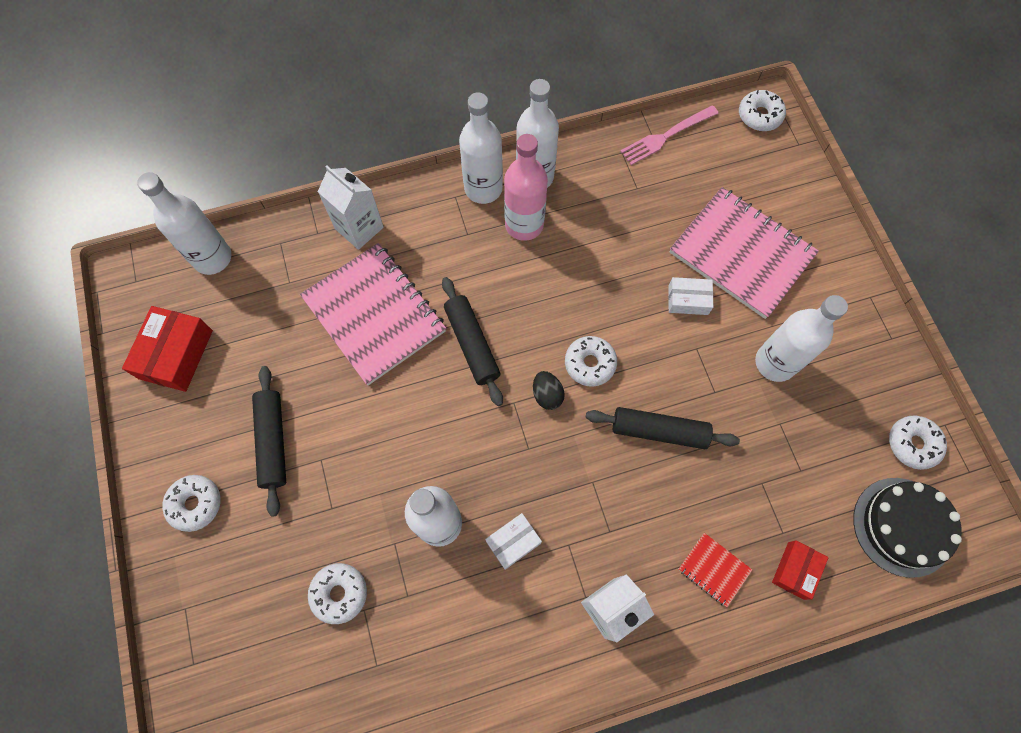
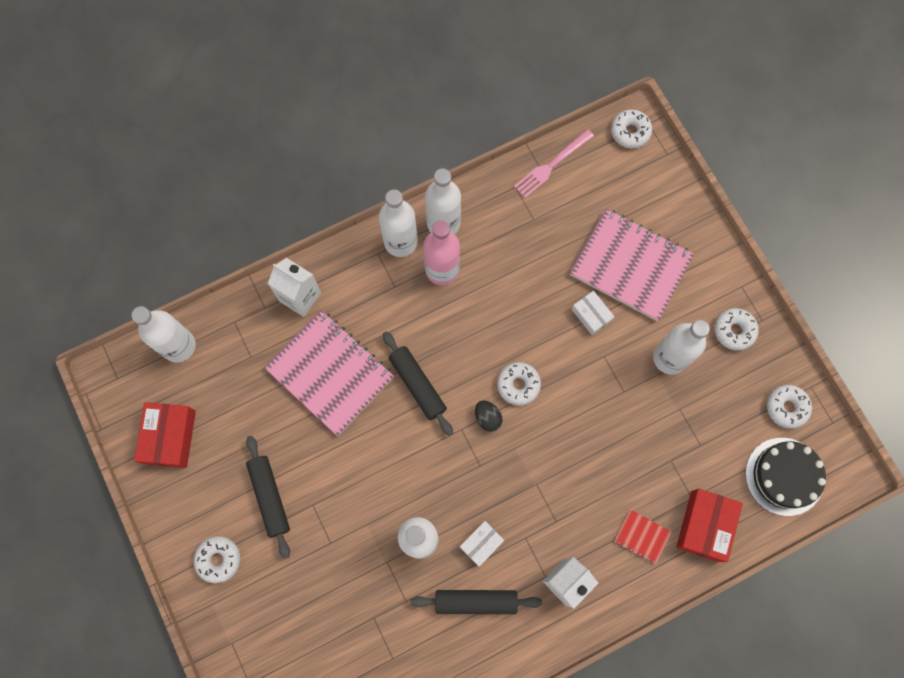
camera: 10 degrees left, 5 degrees up
(339, 593) = (351, 609): white donut -> white donut (734, 331)
(659, 431) = (583, 432): black rolling pin -> black rolling pin (475, 601)
(688, 300) = (591, 315): white box -> white box turned 60 degrees clockwise
(795, 570) = (705, 526): red box -> red box, size x1.67

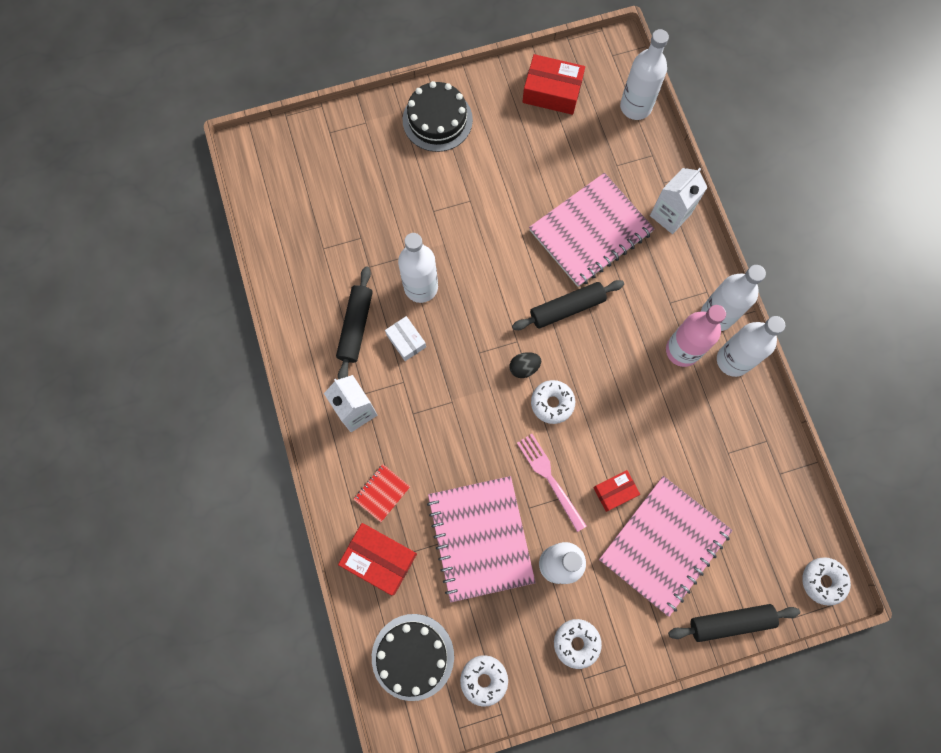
camera: 100 degrees right, 0 degrees up
(218, 559) = (437, 120): white donut -> black cake
(269, 497) = (483, 166): black rolling pin -> black rolling pin (730, 622)
(551, 166) = (788, 484): pink fork -> pink fork (549, 478)
(591, 315) = (615, 491): white box -> red box
(663, 432) = (480, 538): none -> pink notebook

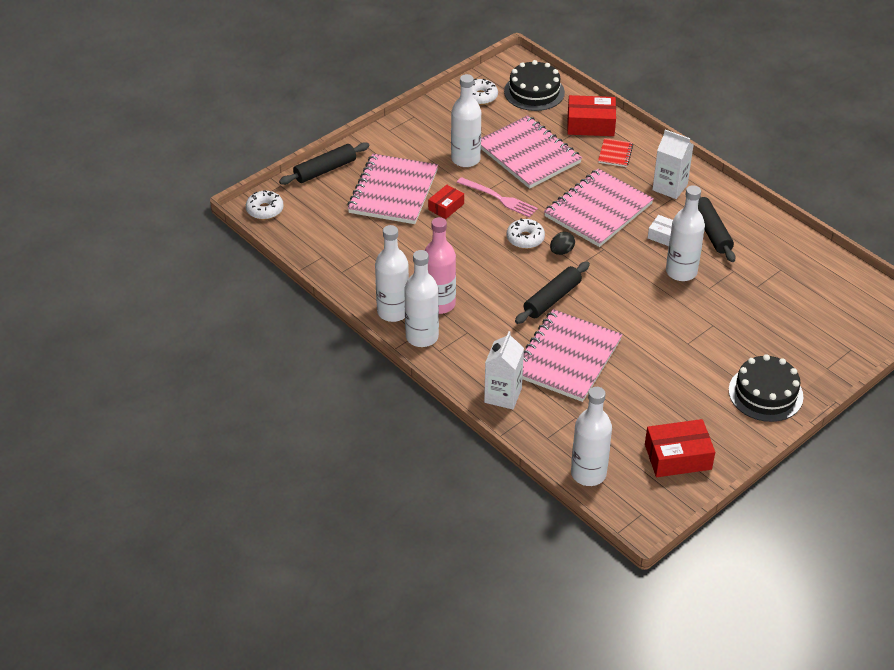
camera: 155 degrees right, 30 degrees down
(453, 411) = (598, 210): none -> pink notebook
(576, 643) = (429, 129): white donut -> none

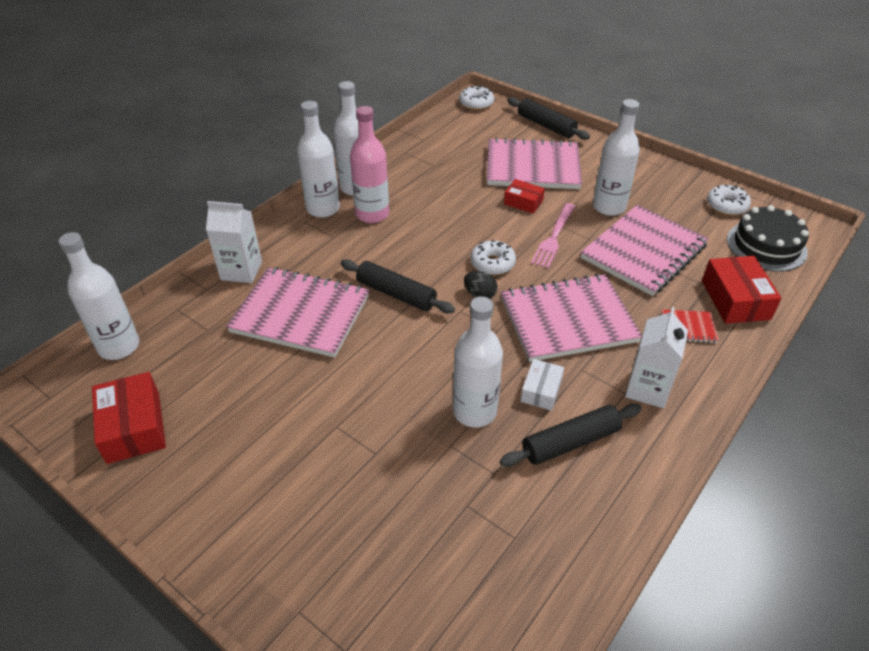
camera: 80 degrees right, 0 degrees up
(598, 210) = (568, 320): pink notebook -> pink notebook turned 45 degrees counterclockwise
(765, 393) = (242, 523): black cake -> none

